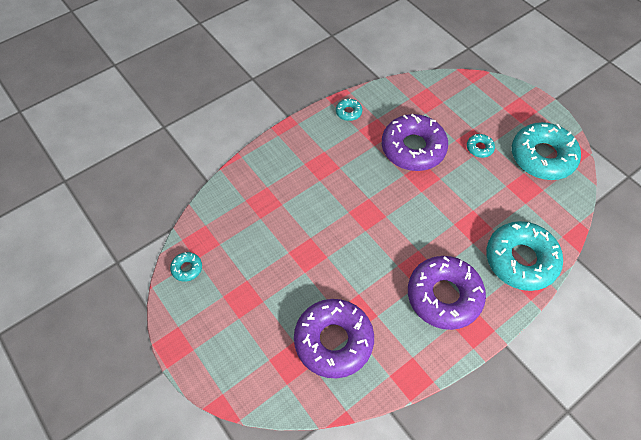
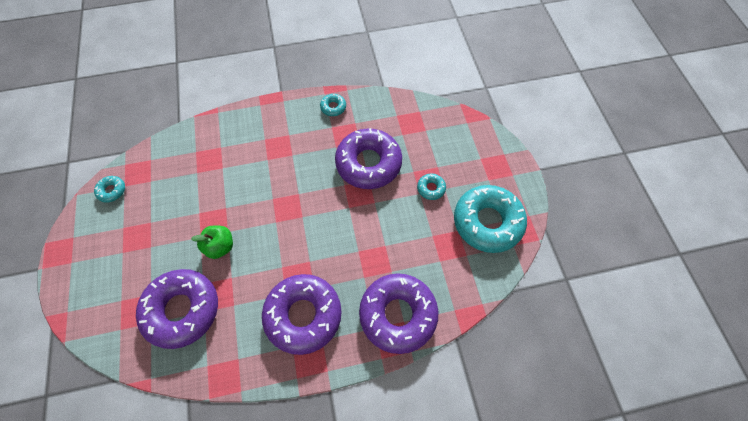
camera: 25 degrees right, 5 degrees up
(329, 272) = (220, 246): none -> green apple
(520, 260) = (398, 314): turquoise donut -> purple donut

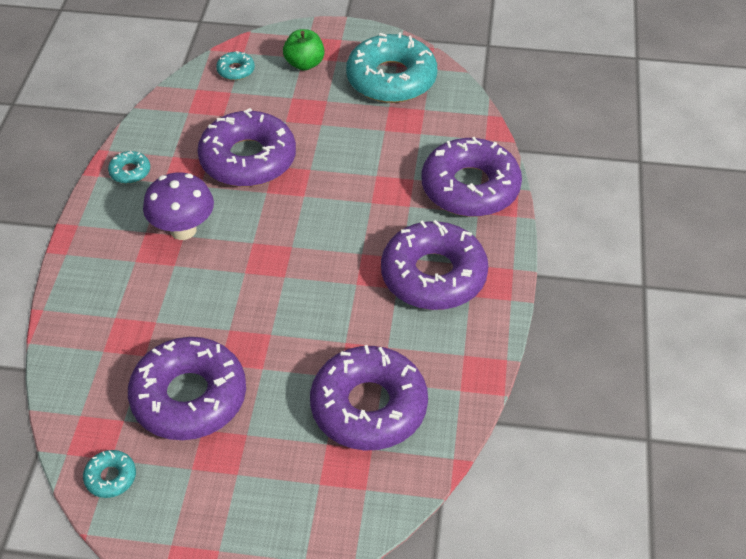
camera: 70 degrees left, 15 degrees down
(171, 206) = (189, 397): none -> purple donut
(220, 246) = (291, 346): green apple -> green apple (304, 64)
(296, 153) = (183, 230): none -> purple mushroom
(431, 188) = (320, 112): turquoise donut -> turquoise donut (236, 70)

